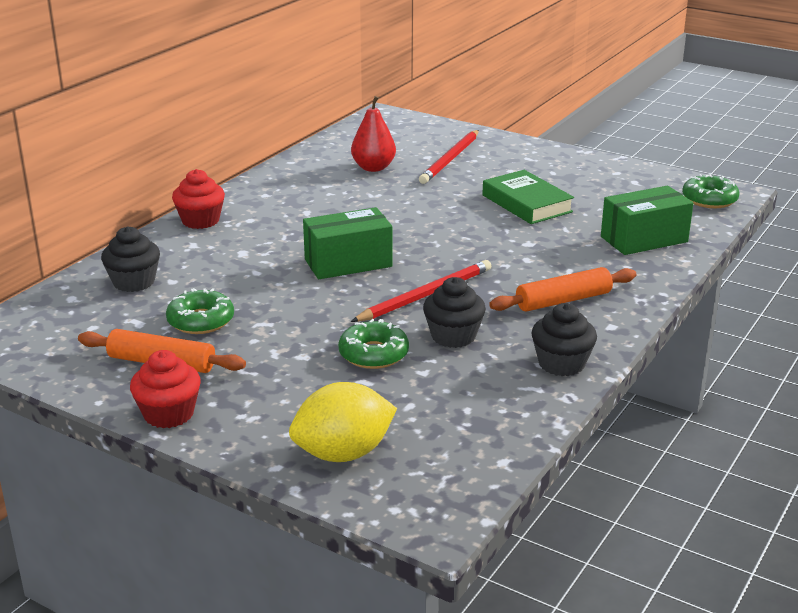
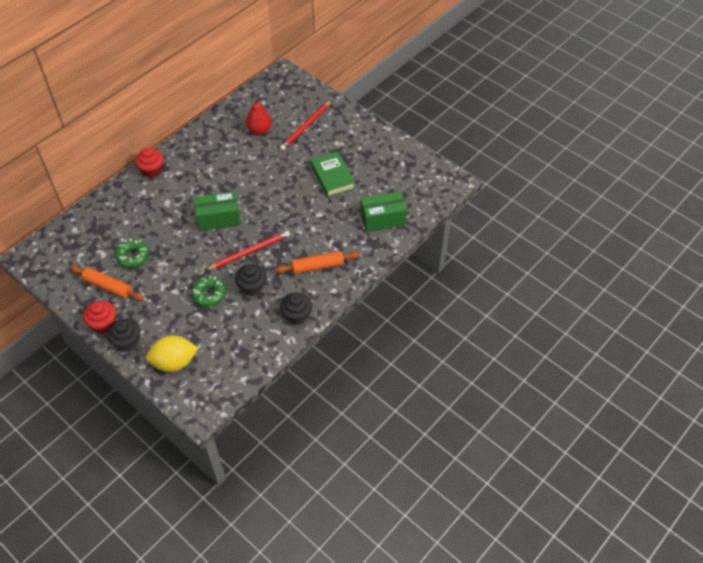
camera: 10 degrees right, 25 degrees up
(134, 282) = (107, 220): black cupcake -> black cupcake (127, 342)
(709, 199) = (437, 187): green donut -> none

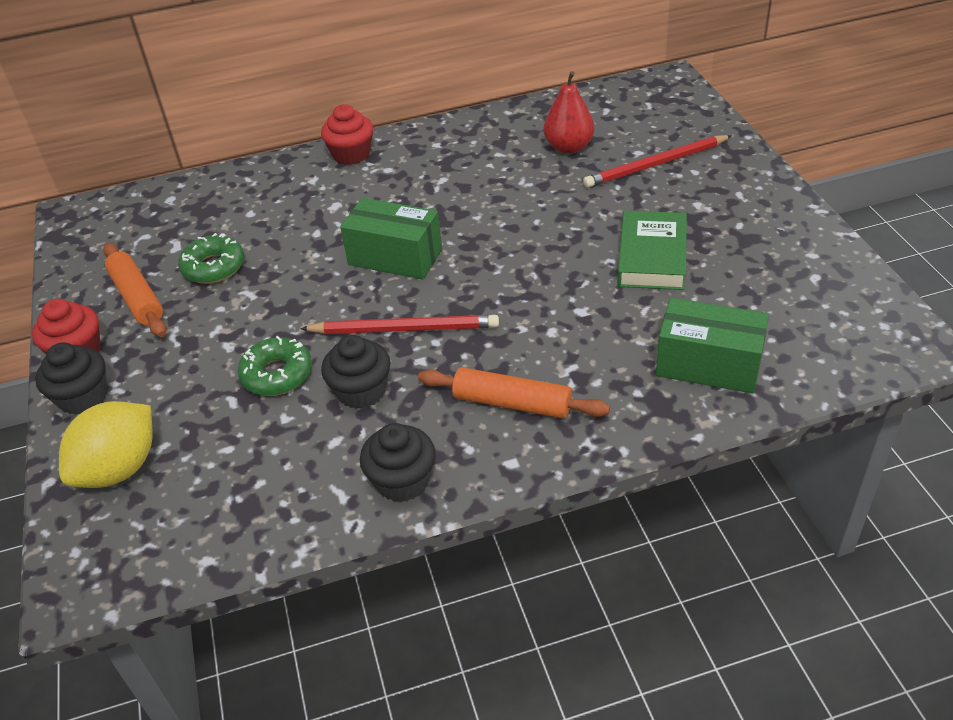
camera: 35 degrees right, 10 degrees down
(174, 362) = (120, 468): yellow lemon -> yellow lemon turned 75 degrees counterclockwise

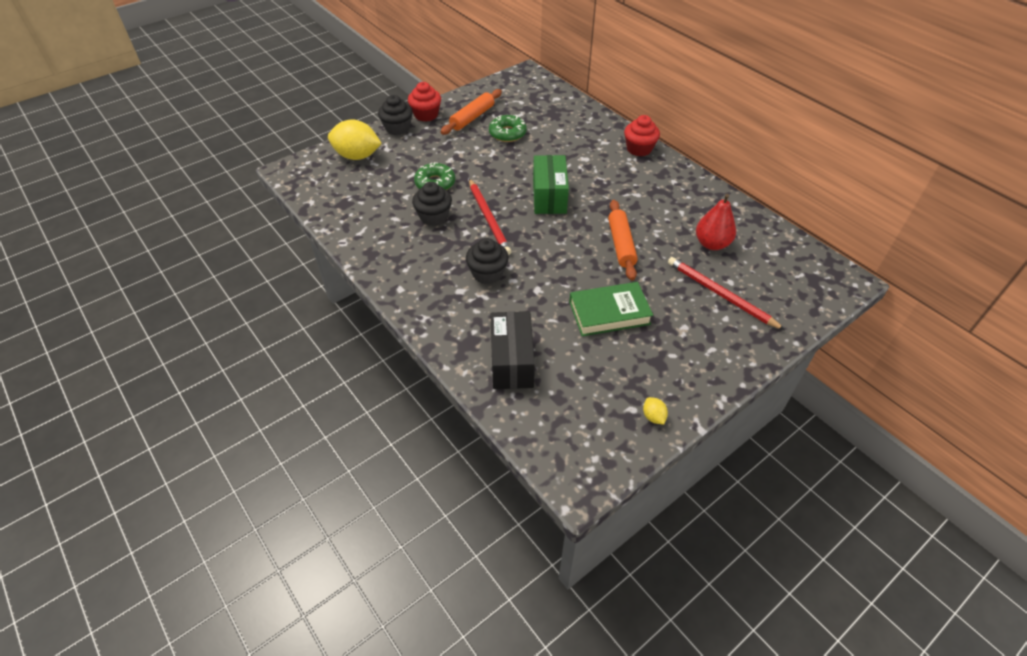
camera: 65 degrees right, 5 degrees up
(402, 481) = (375, 250): black cupcake -> black cupcake (487, 273)
(512, 403) = (445, 278): orange rolling pin -> orange rolling pin (621, 244)
(708, 365) = (512, 361): green box -> black box
(830, 263) = (653, 417): none -> yellow lemon

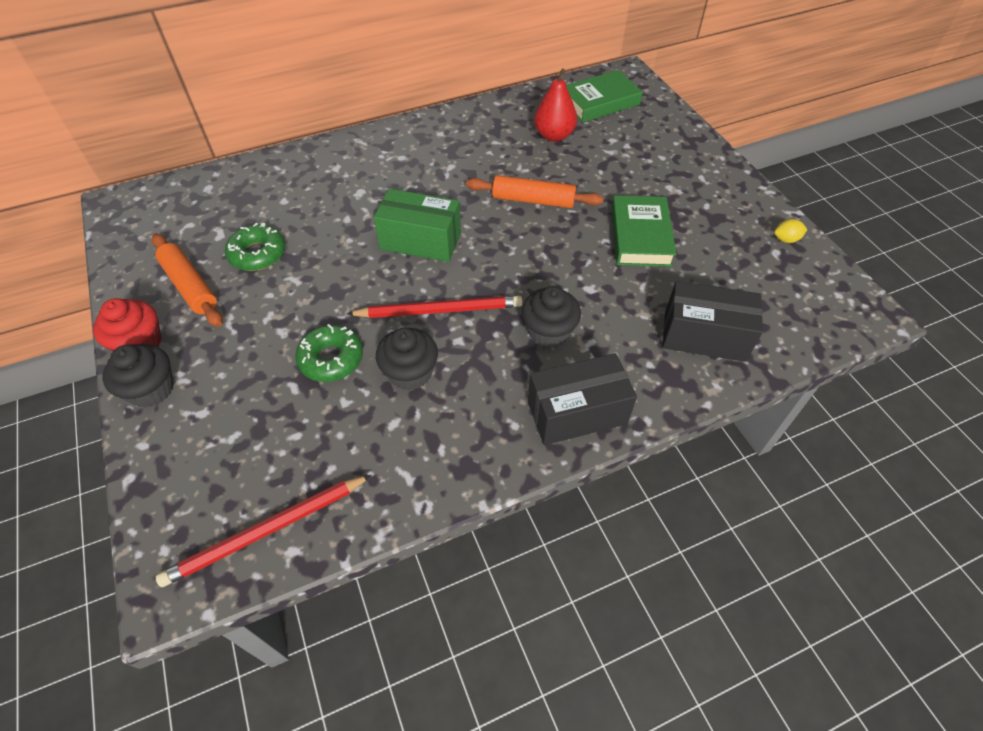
camera: 75 degrees left, 5 degrees up
(357, 156) = (196, 461): yellow lemon -> none
(421, 297) = (576, 412): none -> black box
(639, 149) = (367, 143): red cupcake -> none
(720, 294) = (629, 151): red pencil -> red pencil (266, 531)
(783, 266) = (599, 102): none -> green book

